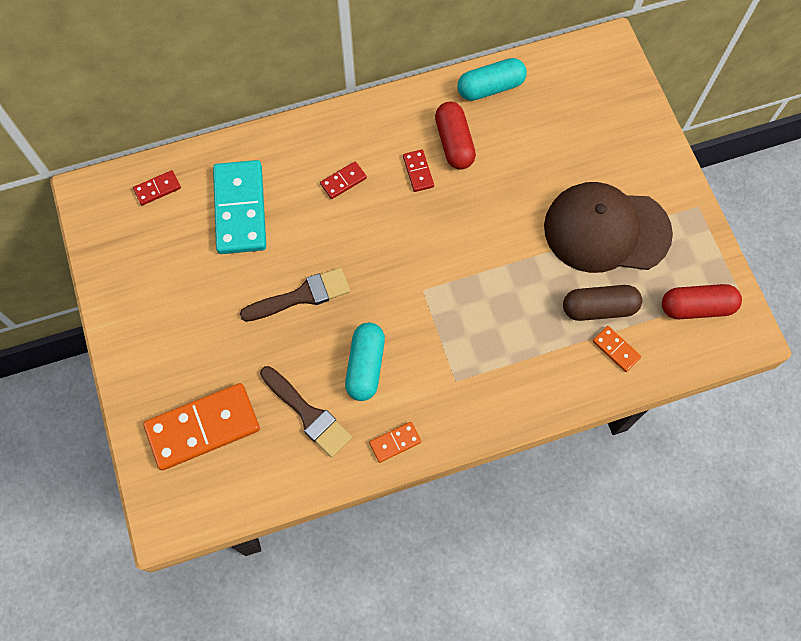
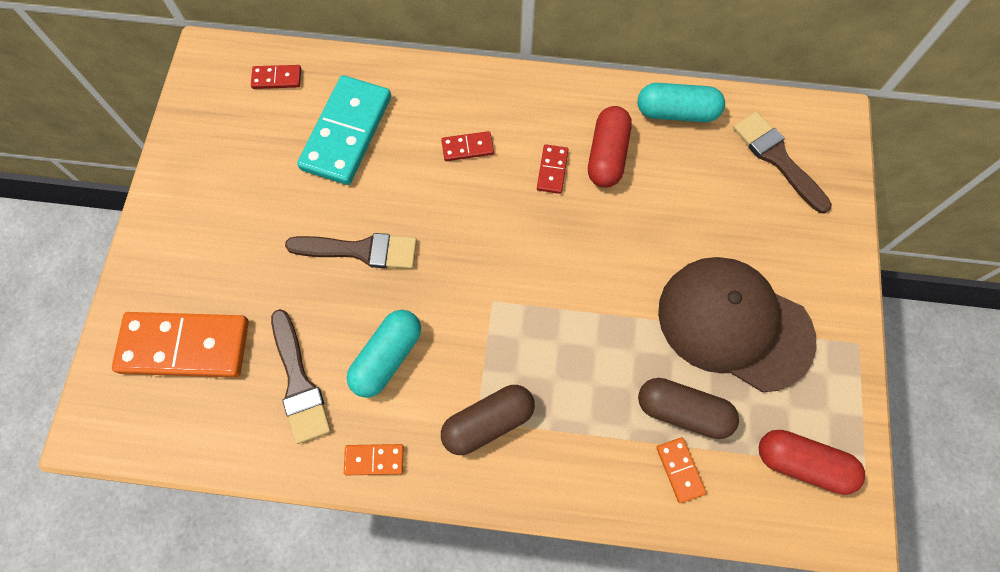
camera: 25 degrees right, 0 degrees up
(464, 378) = (488, 422): none -> brown capsule
(581, 93) = (777, 158): none -> brown brush

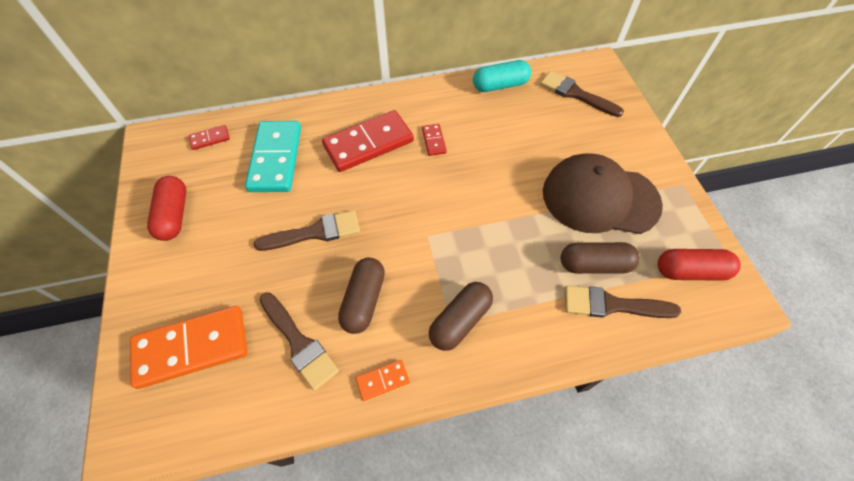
camera: 20 degrees left, 10 degrees down
(387, 357) = (363, 300): turquoise capsule -> brown capsule
(467, 148) = (368, 144): red domino -> red domino, size x2.23
(607, 155) = (467, 122): red capsule -> red capsule (174, 215)
(679, 470) = (612, 305): orange domino -> brown brush

